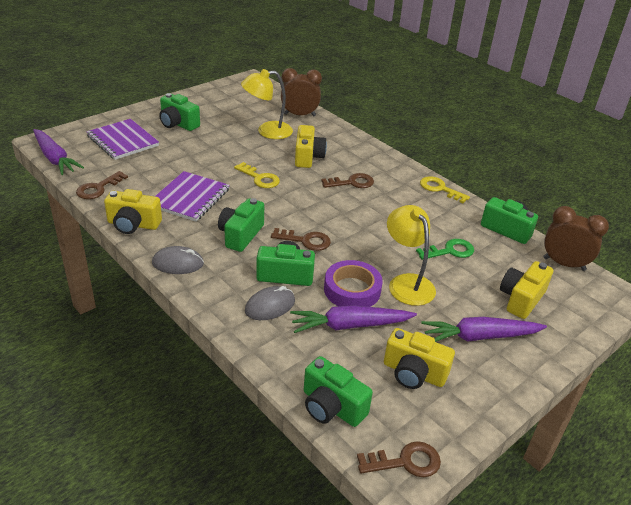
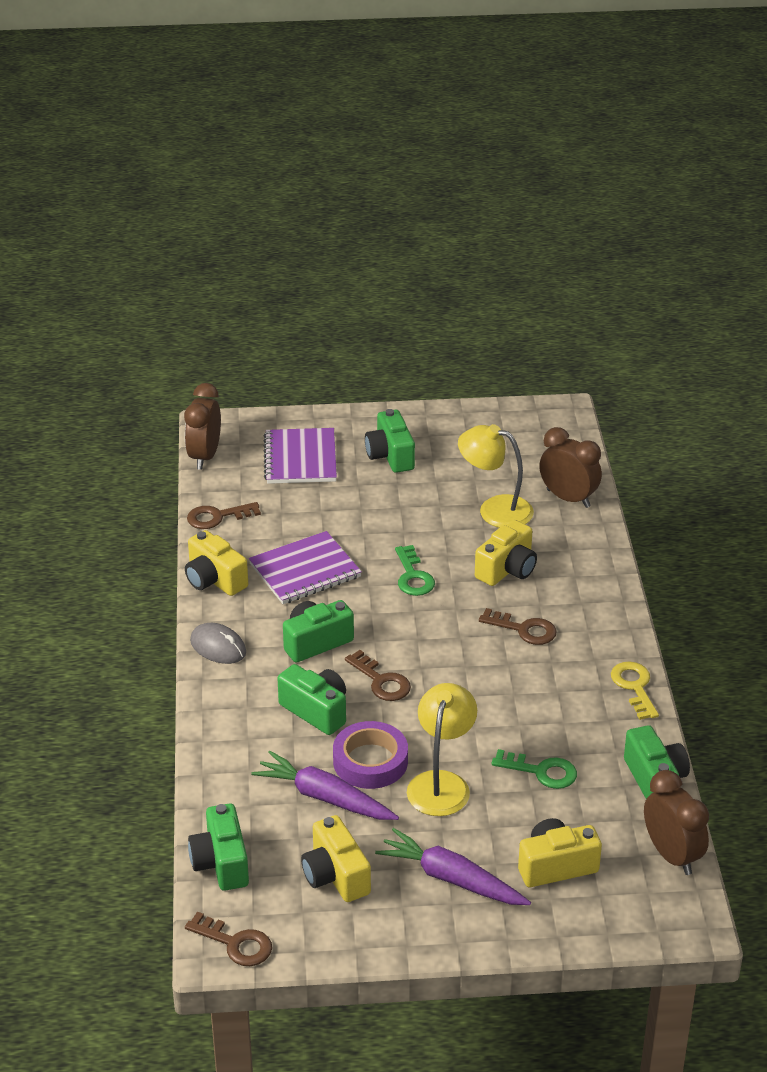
camera: 40 degrees right, 0 degrees up
(55, 158) = (204, 456): purple carrot -> brown clock
(259, 178) = (413, 576): yellow key -> green key
(270, 306) = (265, 737): grey mouse -> none

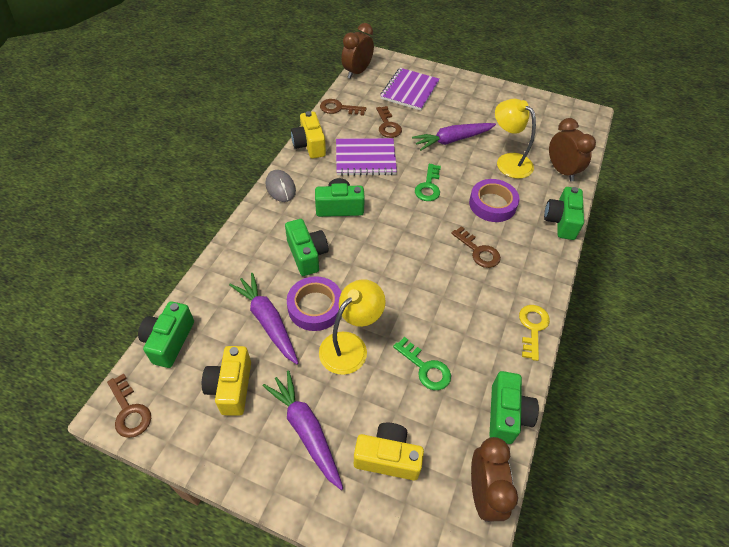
camera: 25 degrees right, 15 degrees up
(381, 681) = (361, 250): brown key -> brown key (387, 125)
(390, 456) = (464, 106): green camera -> green camera (561, 221)
(404, 507) = (452, 140): none -> purple carrot
(507, 569) = (492, 204): yellow camera -> purple tape

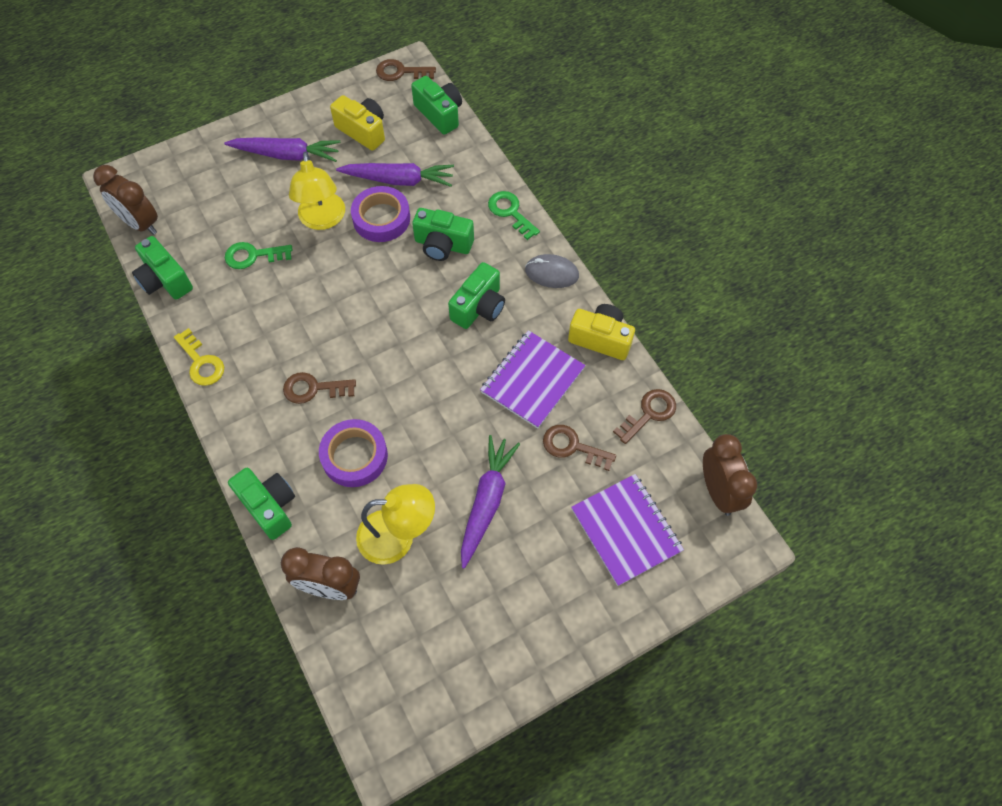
camera: 130 degrees right, 10 degrees up
(387, 457) = (220, 187): yellow camera -> none
(428, 186) = (436, 412): green key -> green key (510, 212)

